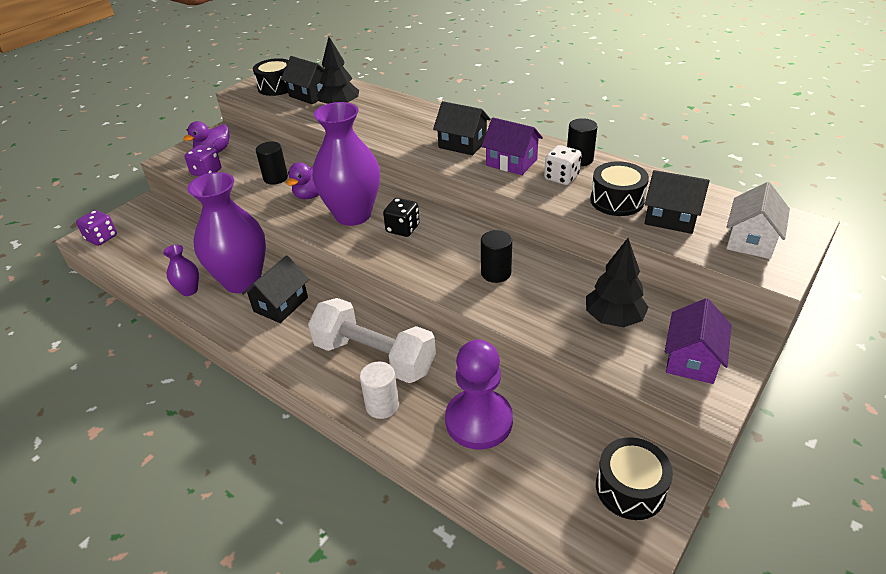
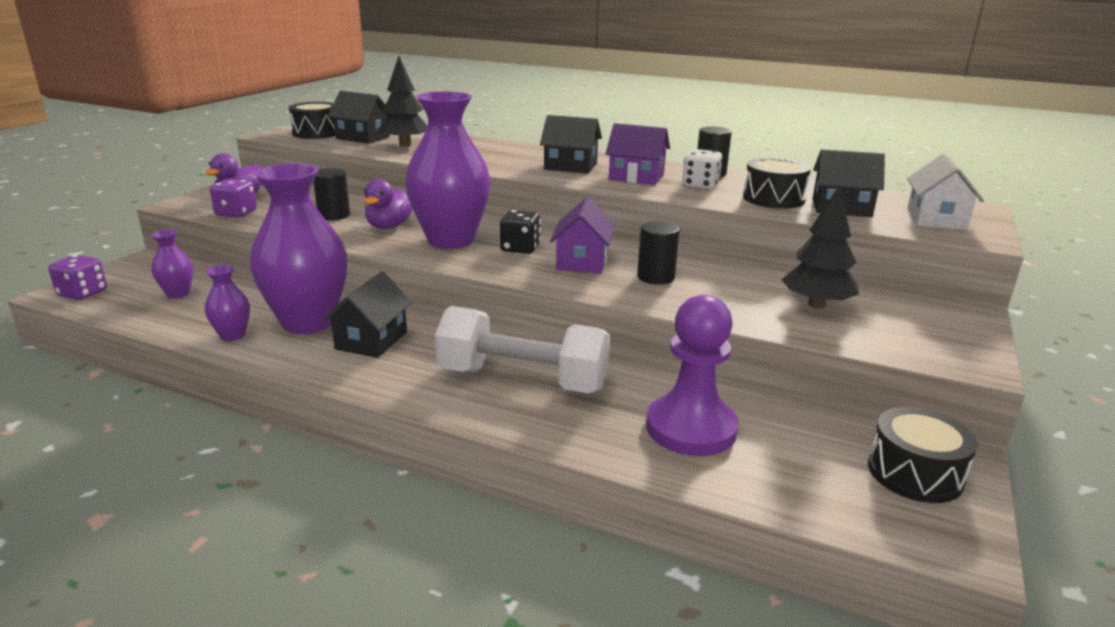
camera: 15 degrees left, 15 degrees down
(162, 243) = (178, 294): none -> purple vase
(382, 405) = (556, 425): white cylinder -> none
(692, 359) = (926, 330): purple house -> purple house (582, 261)

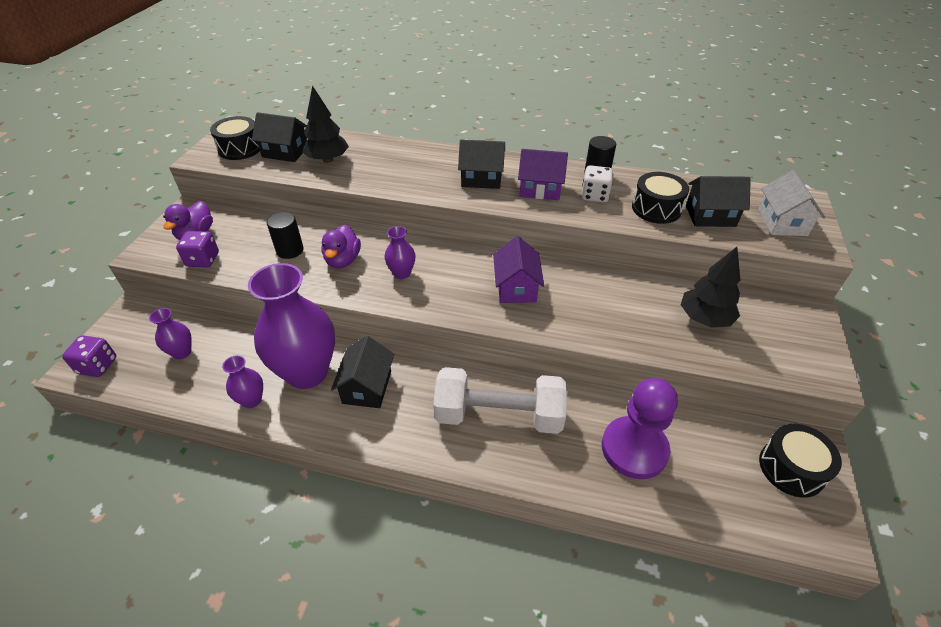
camera: 10 degrees left, 20 degrees up
(450, 240) = (402, 273): purple vase -> purple vase, size x0.45
(520, 248) = (462, 276): black dice -> none
(655, 277) = (578, 301): black cylinder -> none

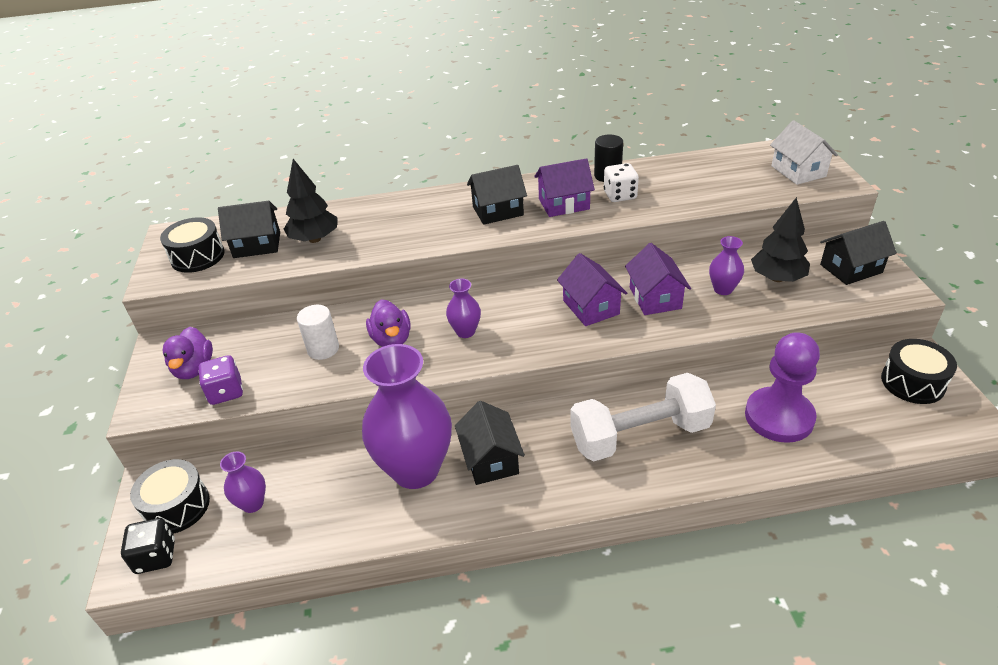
camera: 20 degrees left, 5 degrees down
(97, 366) = (156, 556): purple dice -> black dice
(252, 400) = (374, 519): purple vase -> purple vase (723, 289)
(290, 250) = (323, 349): black cylinder -> white cylinder
(577, 298) = (655, 298): none -> purple house
(656, 208) = (684, 191): black drum -> black drum (177, 507)
(710, 216) = (735, 183): black house -> black house (851, 268)

